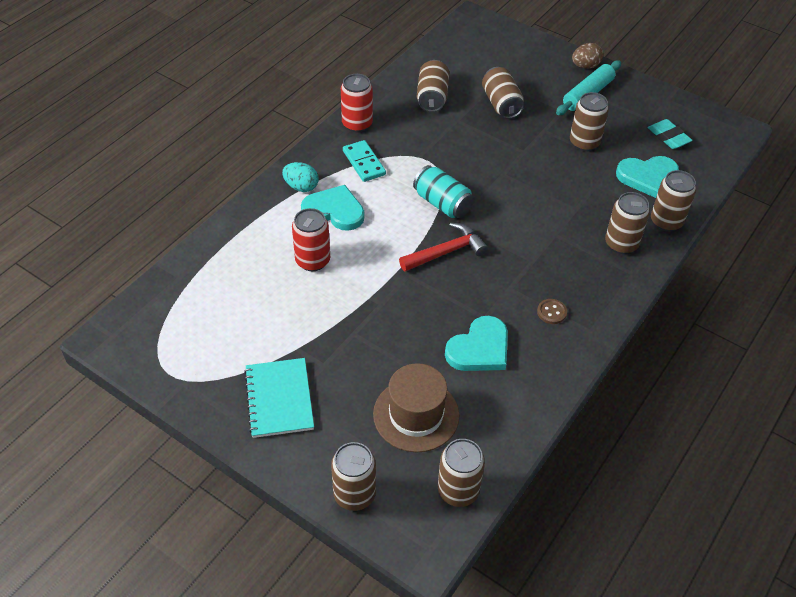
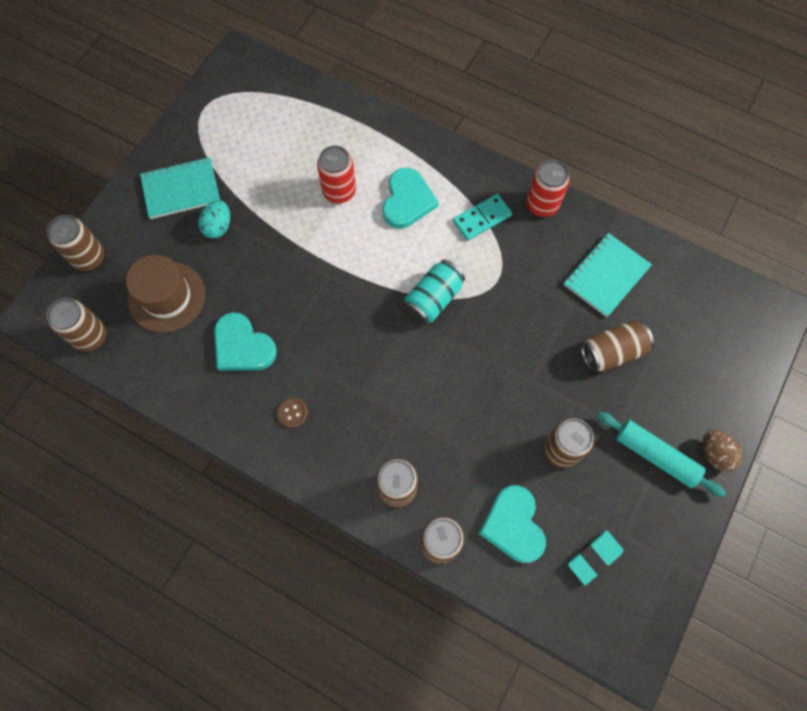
camera: 85 degrees right, 20 degrees up
(301, 187) = (437, 167): turquoise egg -> turquoise egg (218, 227)
(432, 97) = (606, 276): brown can -> turquoise notebook
(446, 252) = (364, 308): red hammer -> none

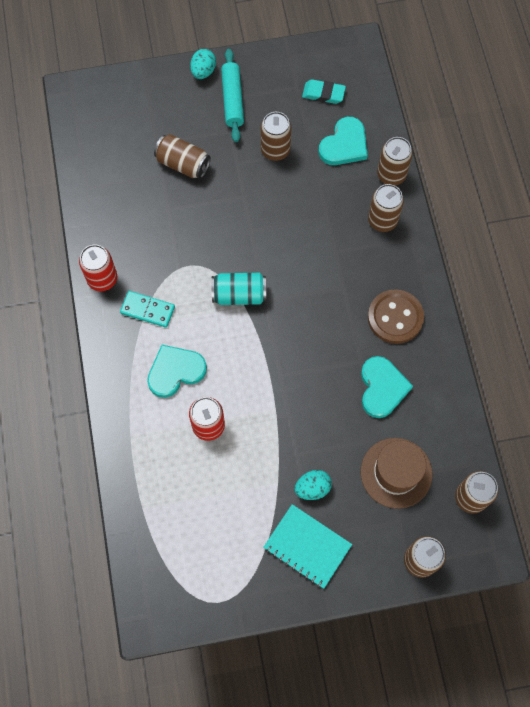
camera: 130 degrees left, 0 degrees up
(292, 413) = (395, 317): brown button -> brown button, size x2.18
(606, 276) = (127, 202): turquoise notebook -> none
(714, 454) = (203, 71): brown egg -> turquoise egg

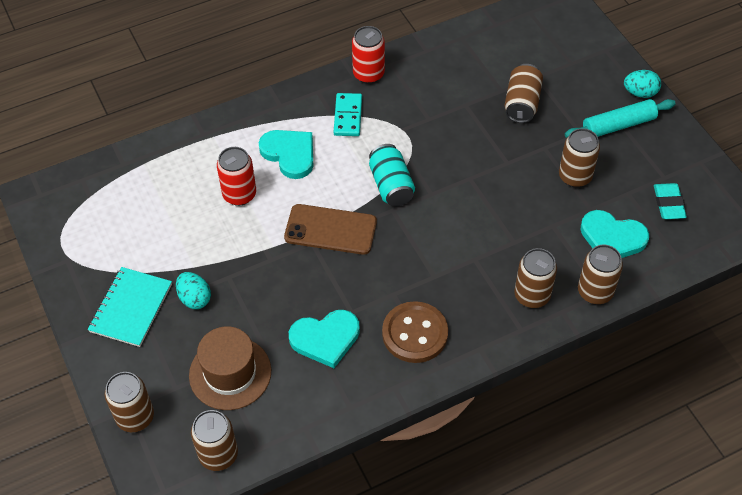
camera: 75 degrees right, 15 degrees down
(272, 356) = (330, 229): none -> brown phone

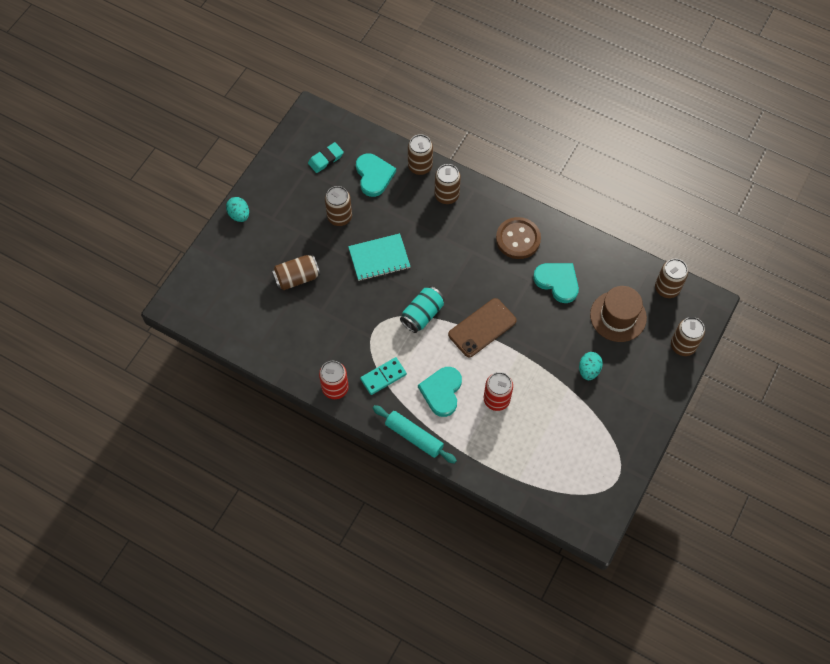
camera: 125 degrees left, 10 degrees up
(131, 308) = (623, 401): turquoise notebook -> turquoise notebook (379, 258)
(330, 229) = (482, 328): brown phone -> brown phone turned 75 degrees clockwise
(618, 125) = (278, 213): turquoise rolling pin -> turquoise rolling pin (414, 436)

